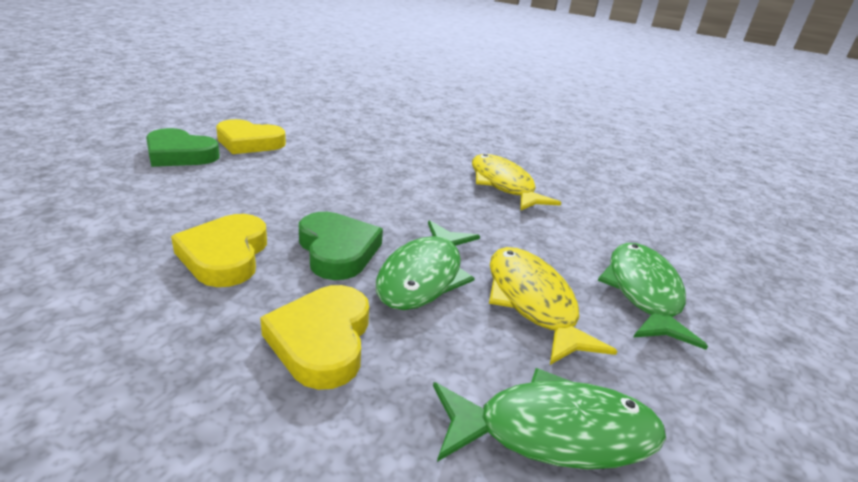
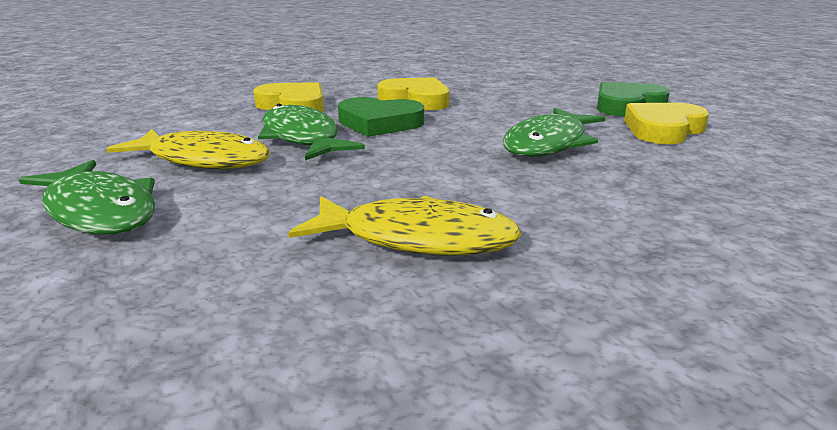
camera: 130 degrees right, 5 degrees down
(554, 432) = (131, 129): green fish -> green fish (548, 144)

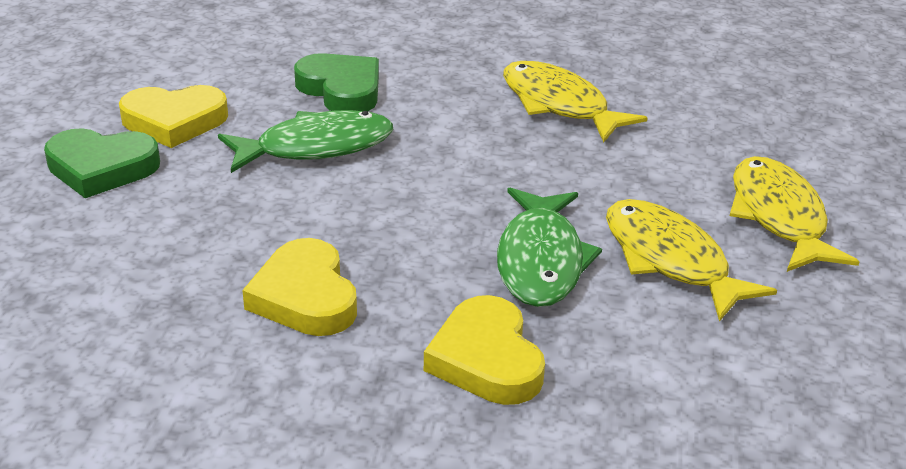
camera: 145 degrees left, 10 degrees up
(99, 211) = (779, 216): green fish -> yellow fish
(379, 123) = (424, 255): green heart -> green heart (341, 89)

